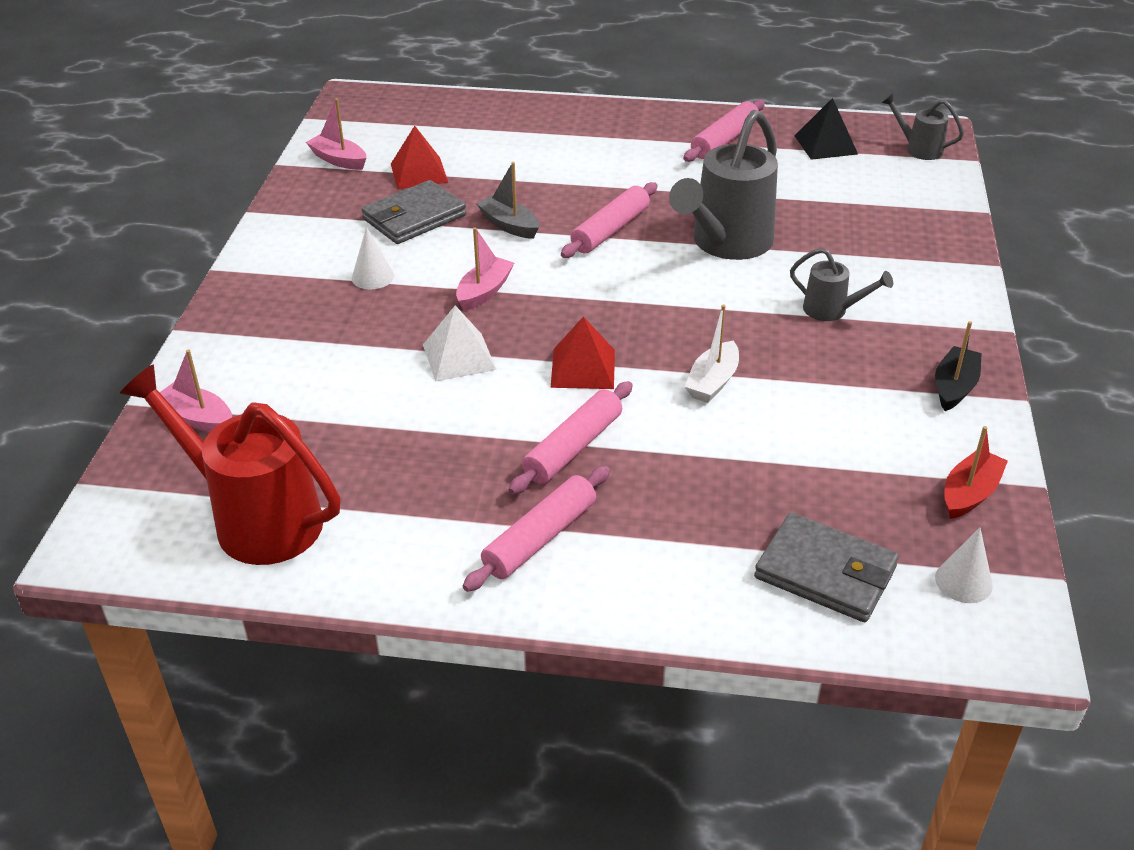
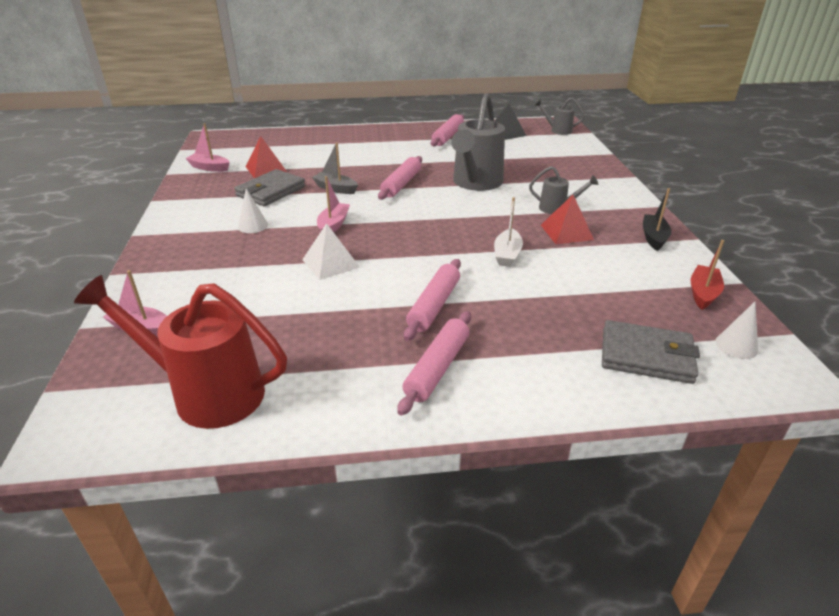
camera: 15 degrees left, 5 degrees down
(583, 368) = (418, 258): red pyramid -> red pyramid (566, 232)

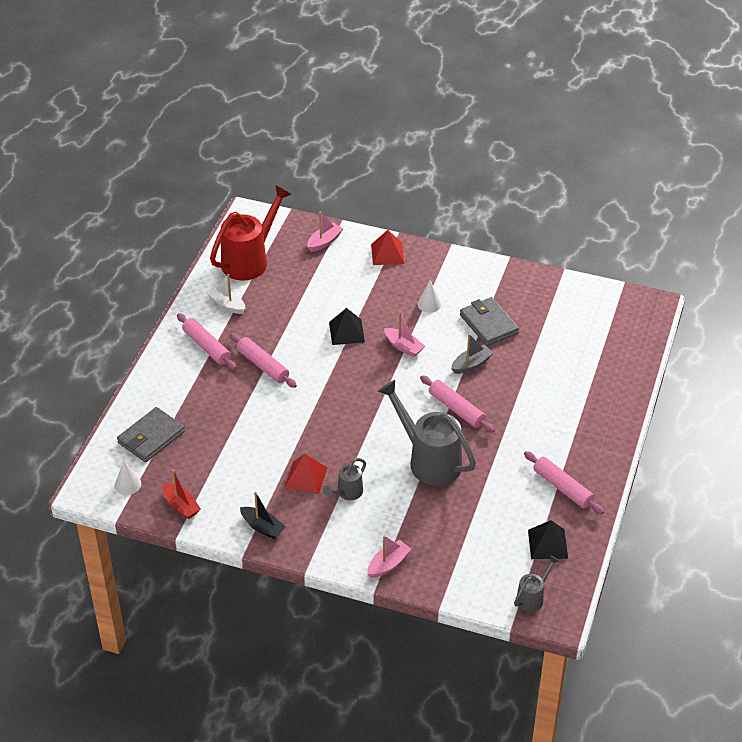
camera: 115 degrees right, 10 degrees up
(209, 168) = (564, 295): pink boat -> pink boat (388, 564)
(266, 169) = (542, 329): red pyramid -> red pyramid (387, 253)
(330, 263) = (346, 332): white pyramid -> black pyramid
(507, 254) = (297, 426): white boat -> white boat (227, 305)

